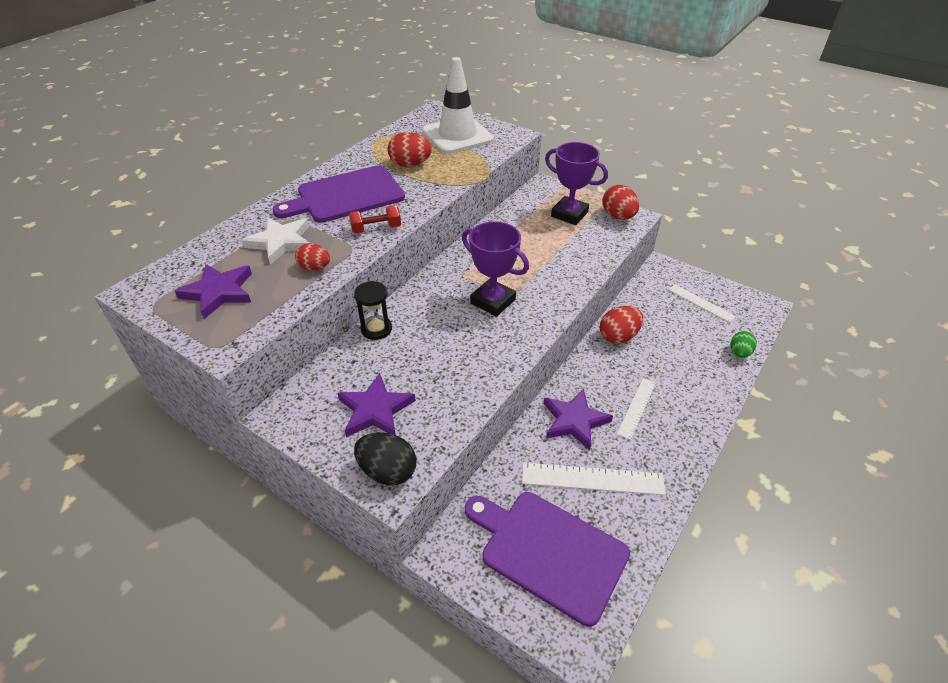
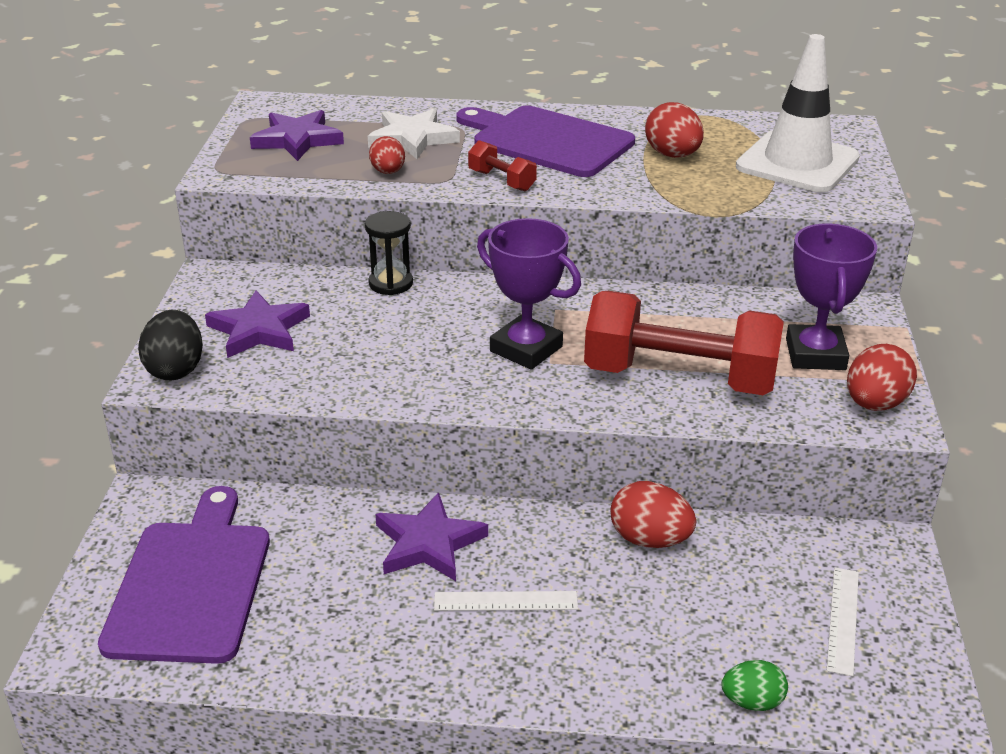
camera: 60 degrees right, 10 degrees down
(493, 301) = (526, 349): purple trophy -> purple trophy turned 60 degrees counterclockwise
(558, 261) = (679, 378): none -> red dumbbell
(592, 479) = (333, 591): white ruler -> none

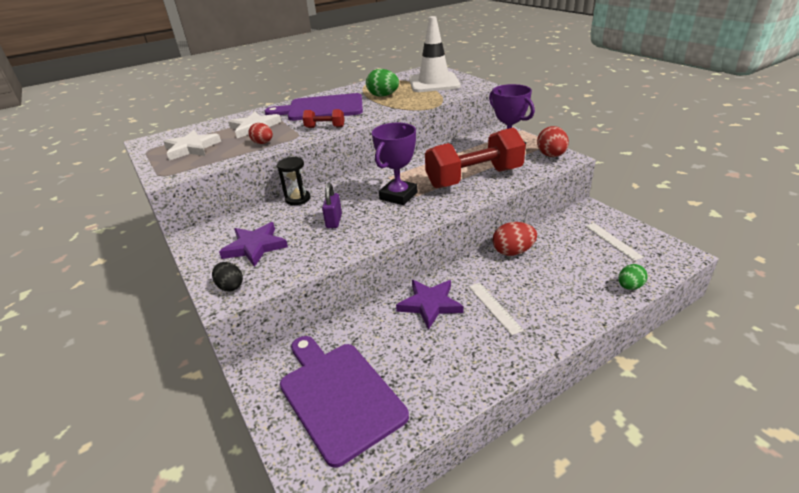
camera: 35 degrees left, 0 degrees up
(175, 369) = (230, 286): black egg -> black egg, size x0.66
(297, 140) = (191, 148): purple star -> white star
(391, 344) = (334, 221): none -> purple padlock
(505, 601) = (494, 307): white ruler -> white ruler turned 75 degrees counterclockwise
(526, 349) = (398, 196): purple trophy -> purple trophy turned 60 degrees counterclockwise
(672, 155) = (383, 96): red egg -> green egg

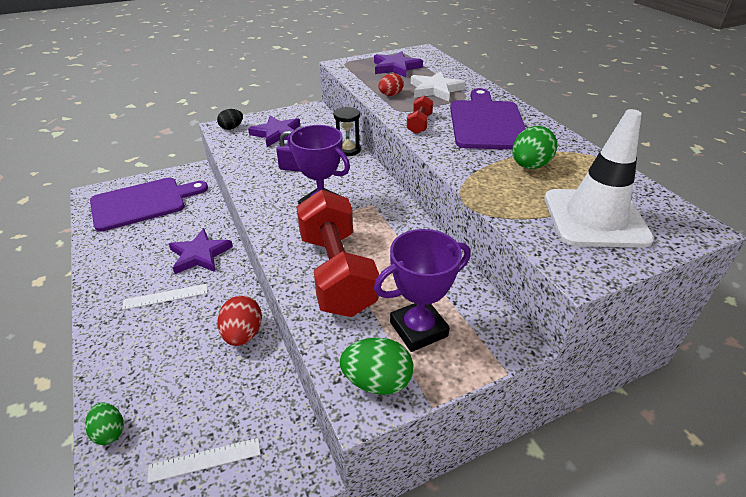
camera: 95 degrees right, 5 degrees up
(191, 148) = (396, 67): white star -> purple star
(551, 156) = (377, 382): red egg -> green egg

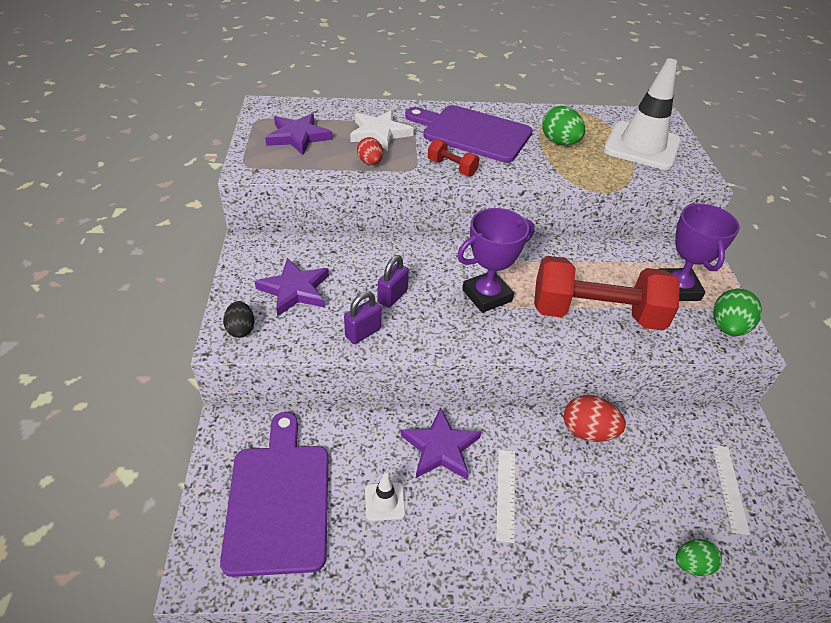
camera: 70 degrees left, 5 degrees up
(149, 242) = (384, 501): none -> white traffic cone
(249, 166) = (363, 333): none -> purple padlock
(348, 150) = (379, 244): black hourglass -> none

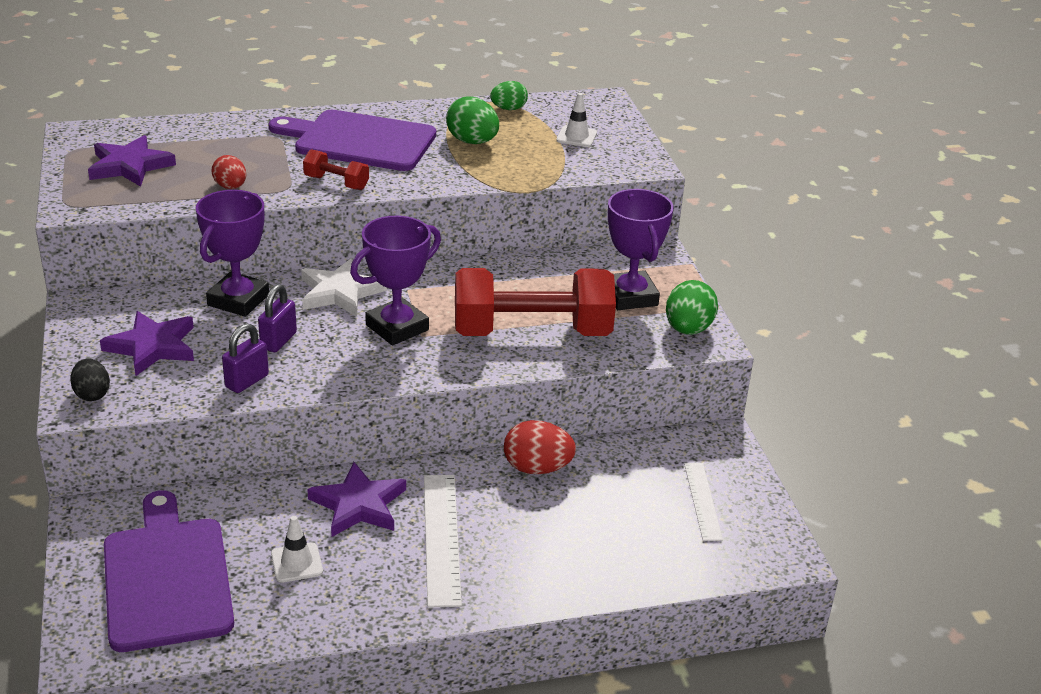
camera: 10 degrees left, 10 degrees down
(366, 255) = (238, 300): none -> purple trophy
(379, 133) = (238, 152): white star -> white star (340, 292)
(505, 494) = (441, 538): white ruler -> white ruler, size x1.57
(642, 146) = (576, 137): white traffic cone -> white traffic cone, size x0.42
(692, 564) = (656, 574): green egg -> green egg (508, 109)

